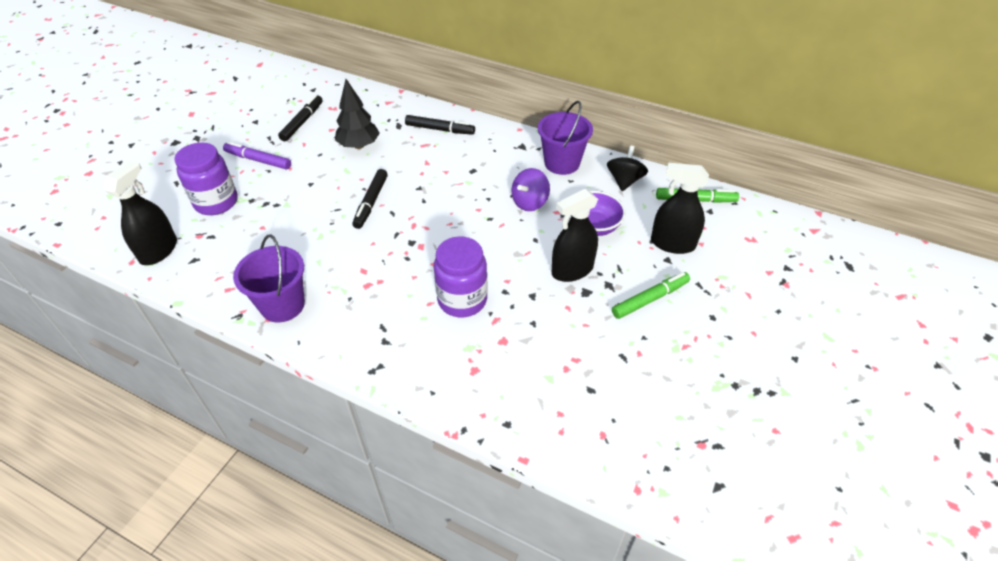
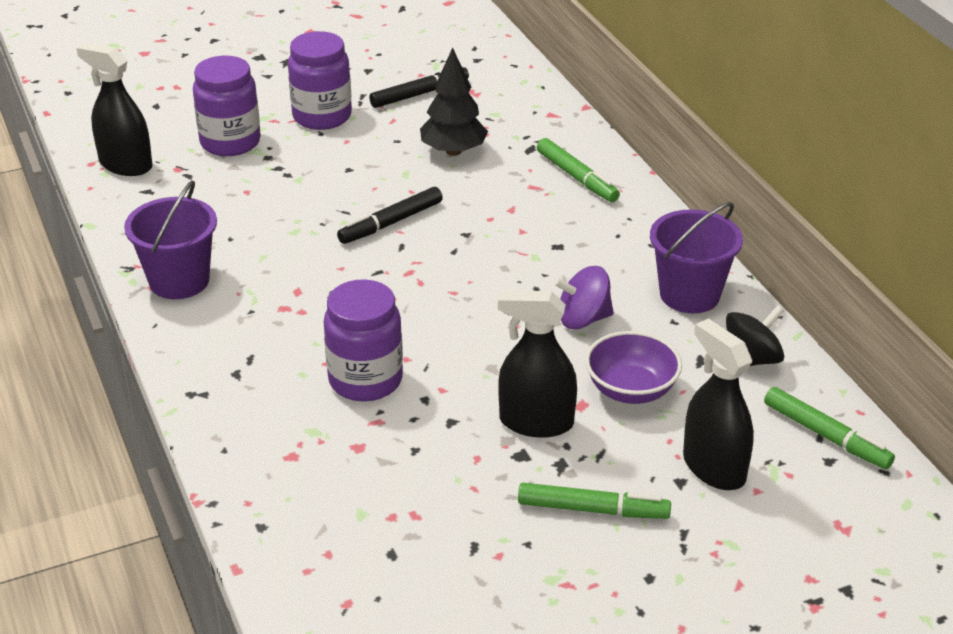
camera: 40 degrees right, 10 degrees down
(159, 250) = (125, 165): black spray bottle -> black spray bottle turned 120 degrees counterclockwise
(258, 160) = (322, 116): purple marker -> purple jar
(440, 129) = (577, 177): black marker -> green marker

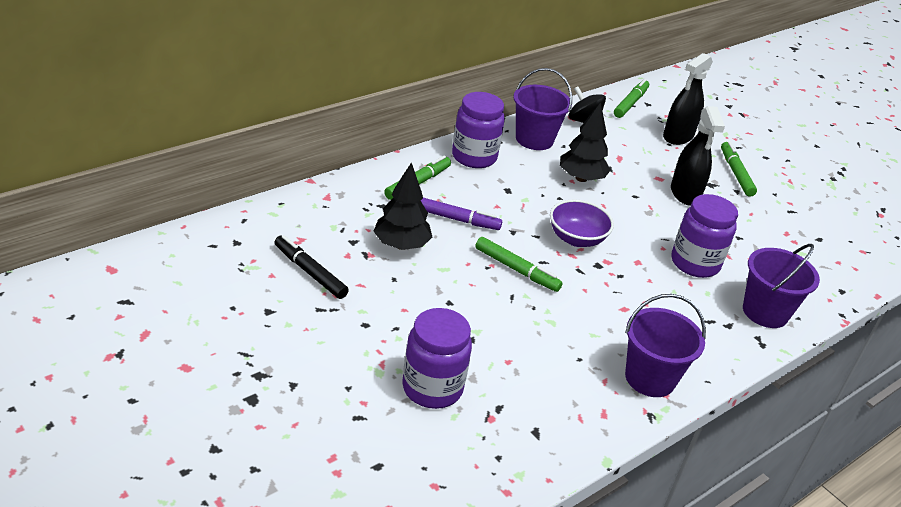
camera: 110 degrees left, 0 degrees up
(125, 165) = (499, 461): black spray bottle -> none
(246, 418) = (765, 312): none -> purple bucket
(322, 116) = (366, 331): purple jar -> purple jar (474, 157)
(391, 223) = (516, 270): black marker -> green marker
(498, 194) = (454, 219): none -> purple marker
(583, 319) = (581, 178): purple spinning top -> black tree
(631, 390) = (635, 161): purple bowl -> purple bowl (576, 239)

